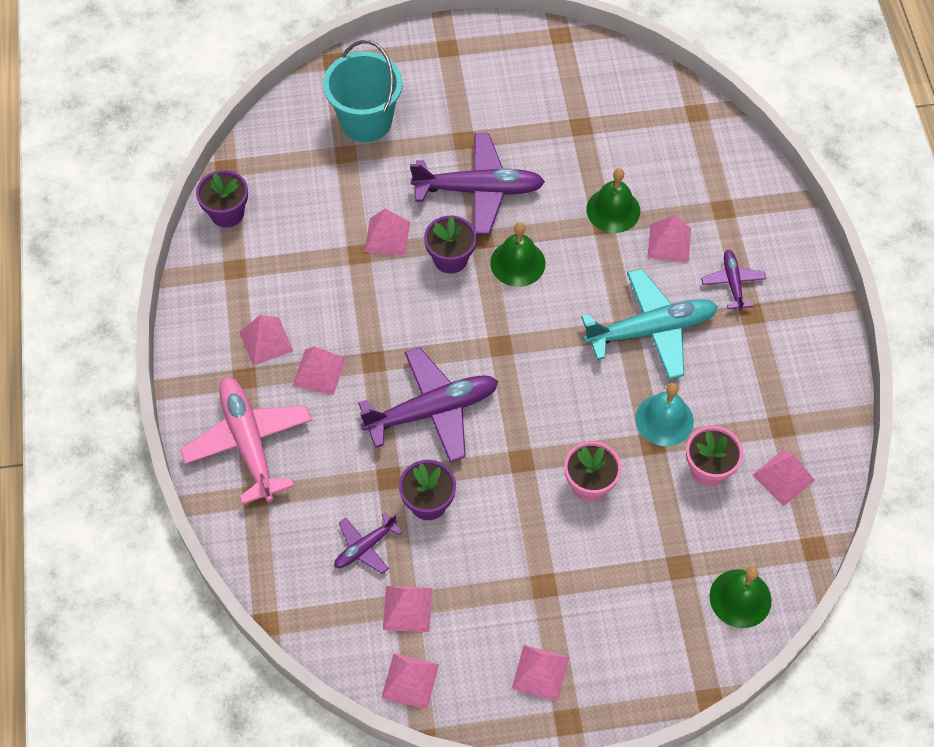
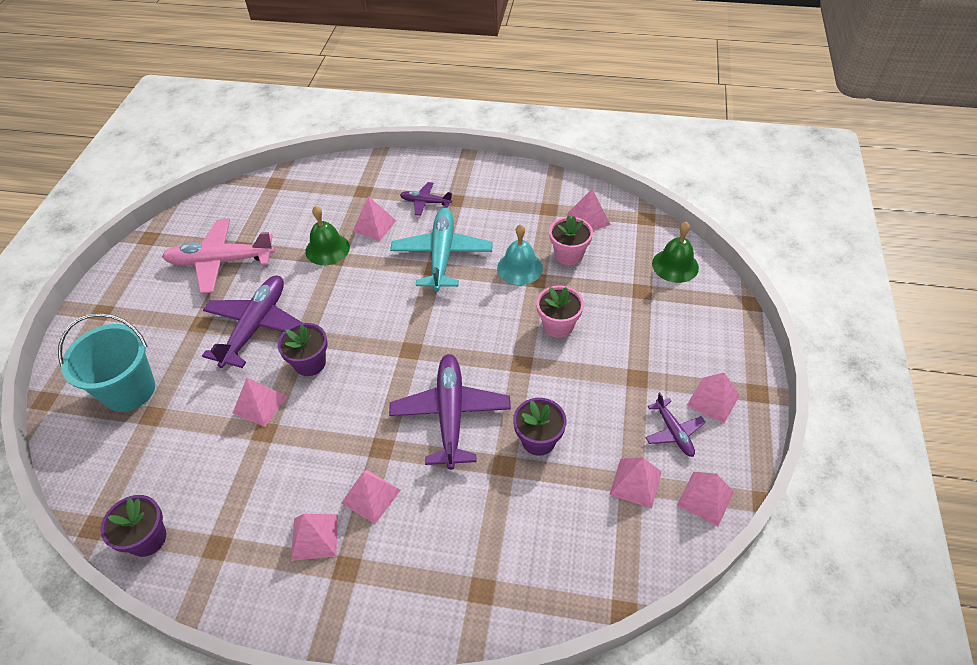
camera: 70 degrees left, 10 degrees down
(248, 443) = (421, 582): pink plane -> pink plane (221, 261)
(365, 547) = (566, 502): purple plane -> purple plane (673, 432)
(517, 263) = (340, 319): green bell -> none

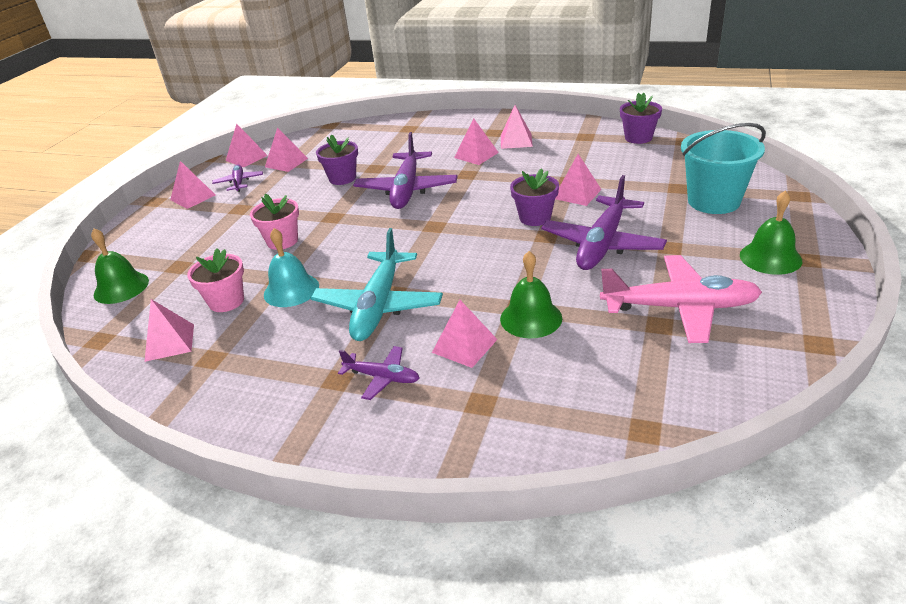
camera: 170 degrees left, 15 degrees down
(127, 313) = (770, 257): none -> green bell

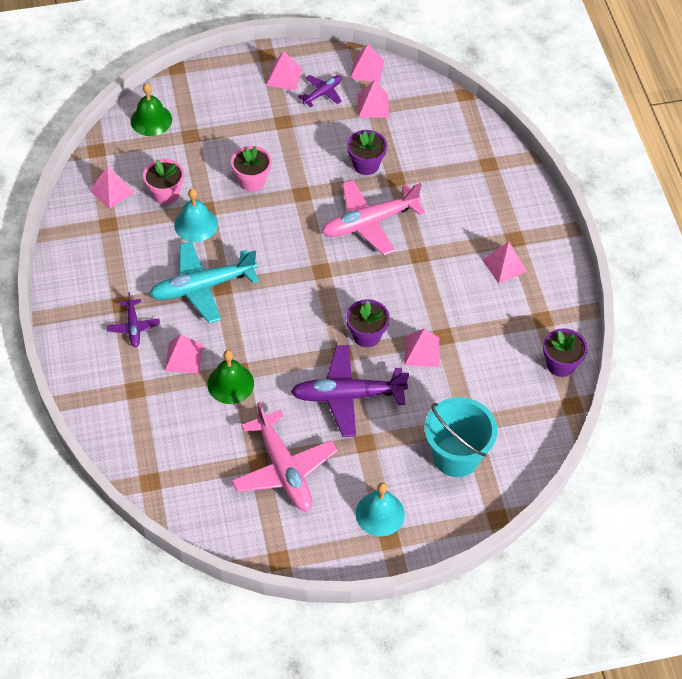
camera: 55 degrees right, 20 degrees up
(407, 189) = (369, 222): purple plane -> pink plane
(476, 155) = (459, 245): pink pyramid -> none
(770, 257) = (380, 514): green bell -> turquoise bell

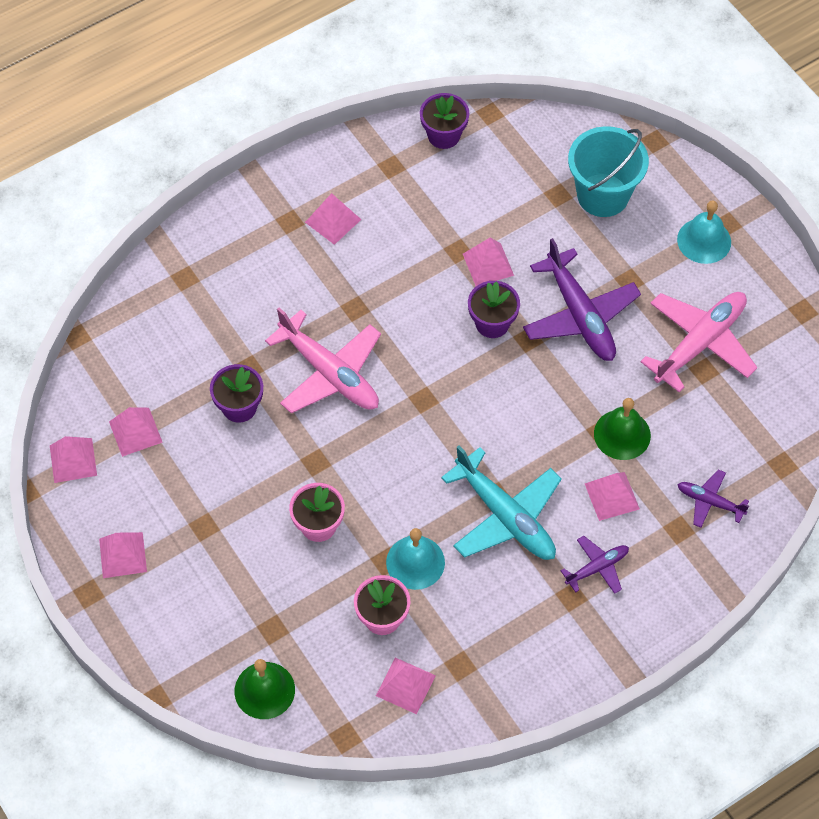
camera: 110 degrees left, 5 degrees up
(322, 93) = (136, 498): purple plane -> purple plane (710, 502)

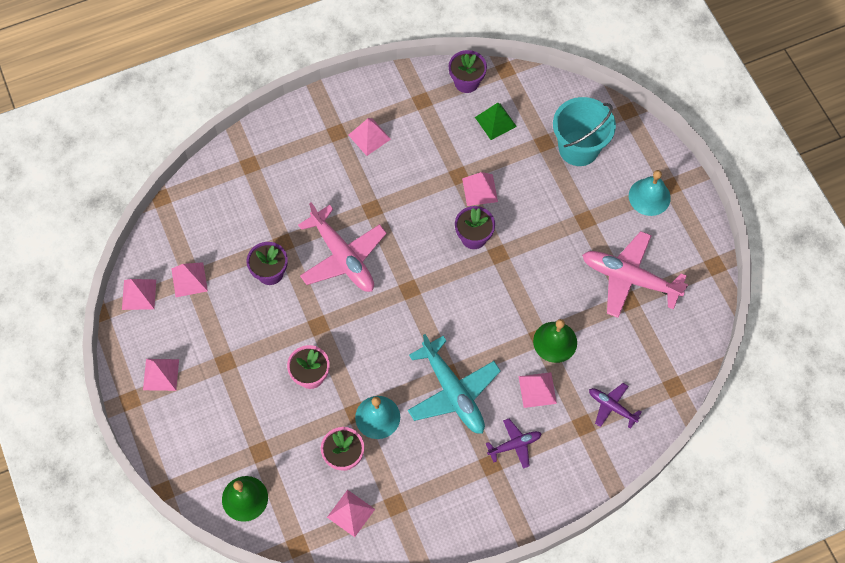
camera: 10 degrees right, 5 degrees up
(491, 178) = (495, 121): none -> green pyramid
(580, 315) = (542, 241): purple plane -> none
(700, 343) = (629, 278): pink plane -> pink plane turned 120 degrees counterclockwise

